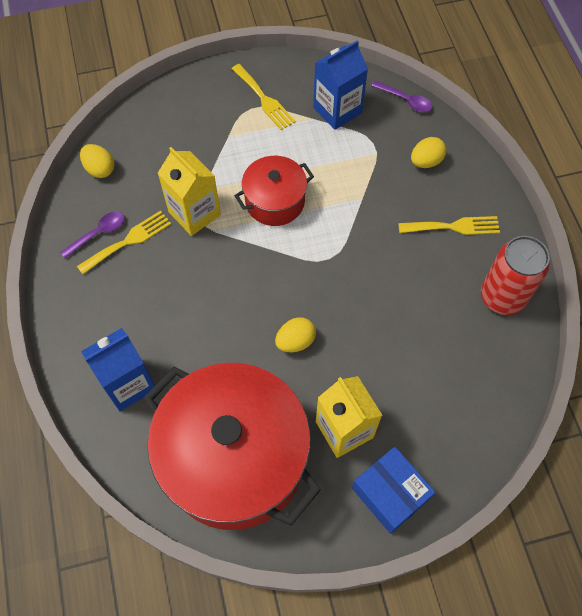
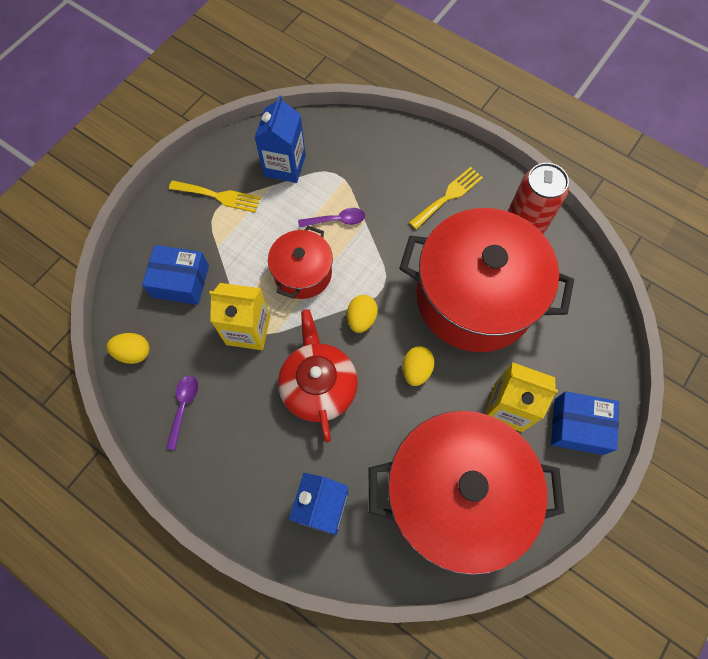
camera: 40 degrees left, 5 degrees up
(128, 241) = (215, 393): yellow fork -> none
(178, 142) = (180, 281): none -> blue box
(208, 293) = (318, 385): none -> red teapot
(398, 323) = (474, 297): none -> red pot
(405, 100) = (329, 122): purple spoon -> purple spoon (336, 220)
(426, 161) = (386, 160): yellow egg -> yellow egg (361, 319)

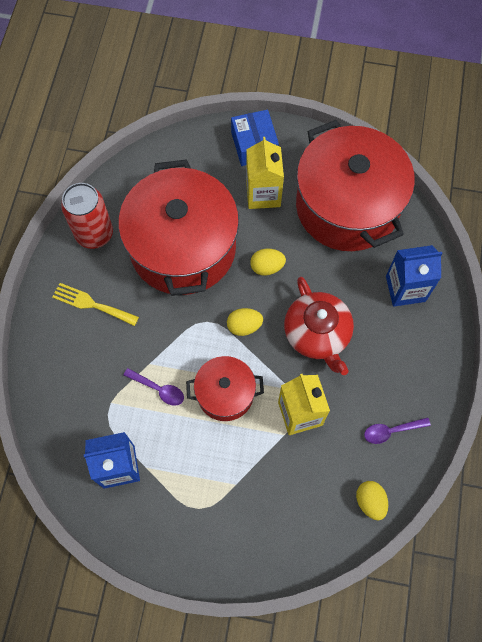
camera: 115 degrees left, 0 degrees up
(180, 281) = (285, 499): blue box -> none
(219, 196) = (181, 513): yellow fork -> none
(318, 385) = (317, 334): red teapot -> red teapot turned 75 degrees counterclockwise
(336, 220) = (158, 389): purple spoon -> purple spoon turned 150 degrees clockwise

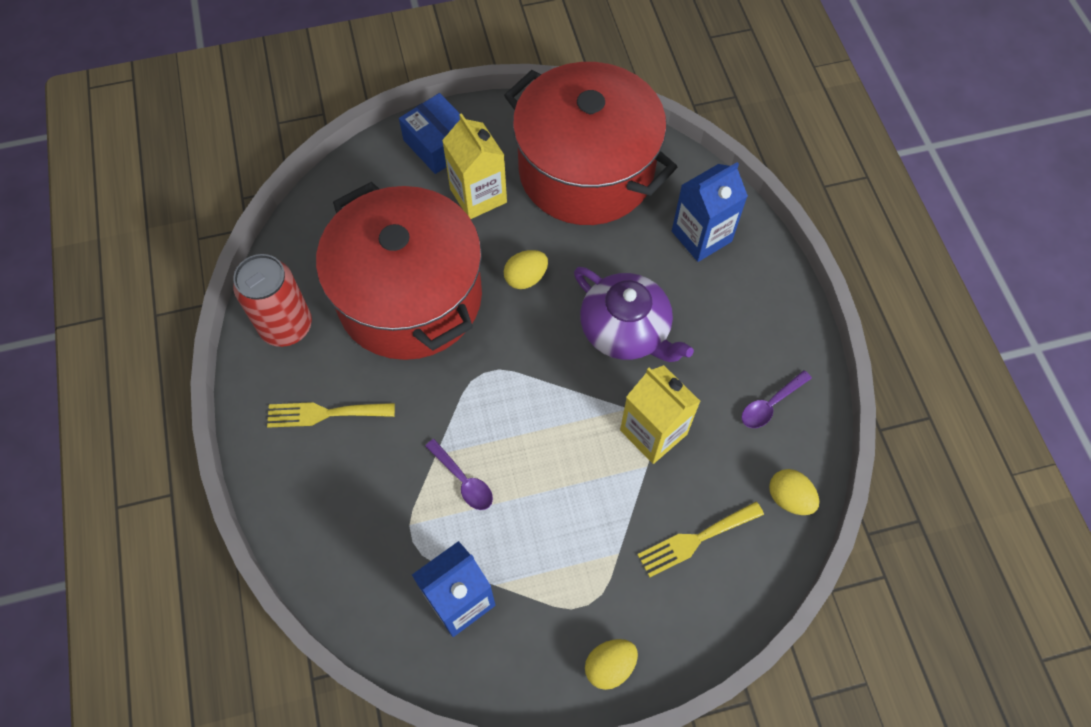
camera: 25 degrees left, 5 degrees down
(158, 389) = (463, 480): purple spoon -> purple spoon turned 45 degrees clockwise
(225, 394) = (550, 449): red pot -> none
(244, 326) = (533, 358): yellow egg -> yellow egg (609, 666)
(291, 500) = (695, 540): none -> yellow fork
(317, 334) = (626, 330): red teapot -> purple teapot

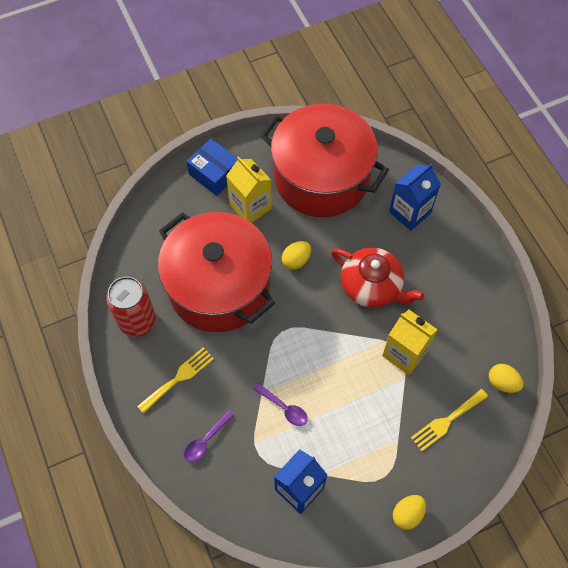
camera: 10 degrees left, 0 degrees up
(324, 413) = (178, 378): yellow fork -> yellow fork turned 150 degrees clockwise
(626, 330) = (372, 286): purple teapot -> red teapot
(770, 405) = (478, 322): purple spoon -> purple spoon (206, 440)

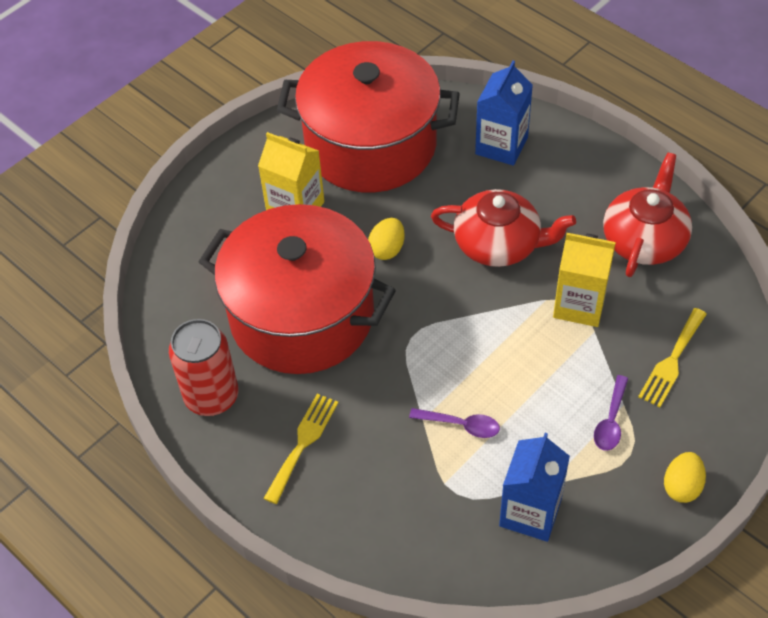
camera: 20 degrees left, 10 degrees down
(206, 440) = (378, 504): purple spoon -> purple spoon (611, 421)
(214, 173) = (228, 187): blue box -> none
(473, 322) = (644, 239): none -> red teapot
(502, 383) = (715, 292): yellow egg -> none

